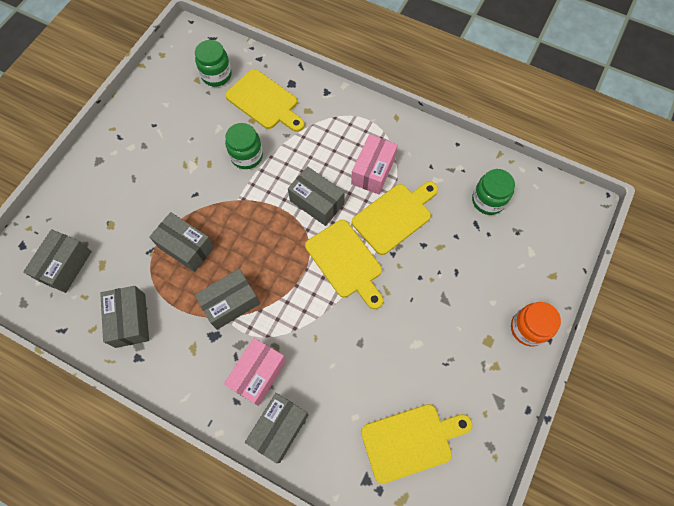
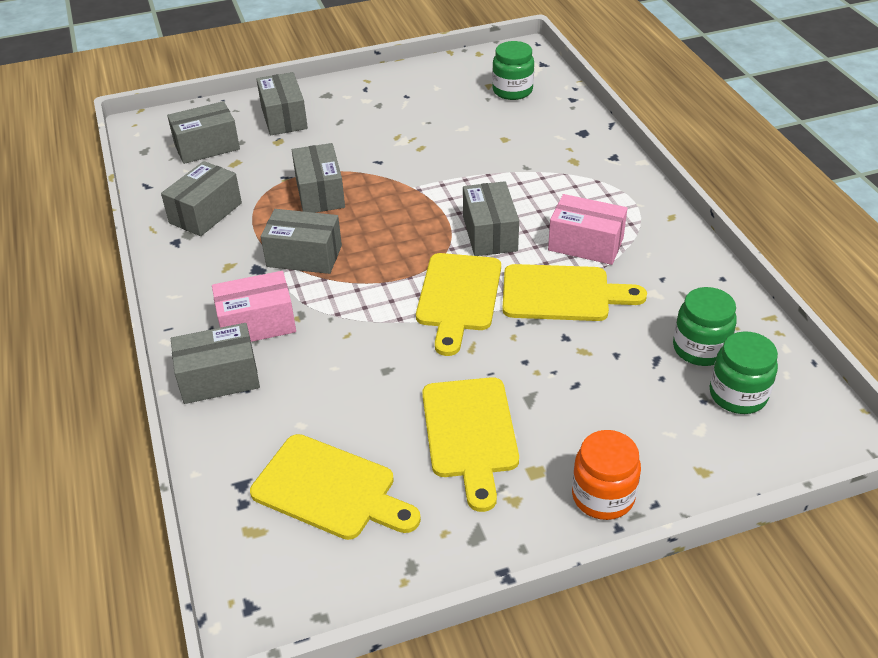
camera: 45 degrees right, 25 degrees down
(91, 202) = (284, 118): none -> grey box
(246, 156) = (464, 161): green jar -> green jar (738, 395)
(264, 101) = (536, 132): yellow cutting board -> yellow cutting board (470, 433)
(373, 171) = (585, 244): pink box -> pink box turned 45 degrees clockwise

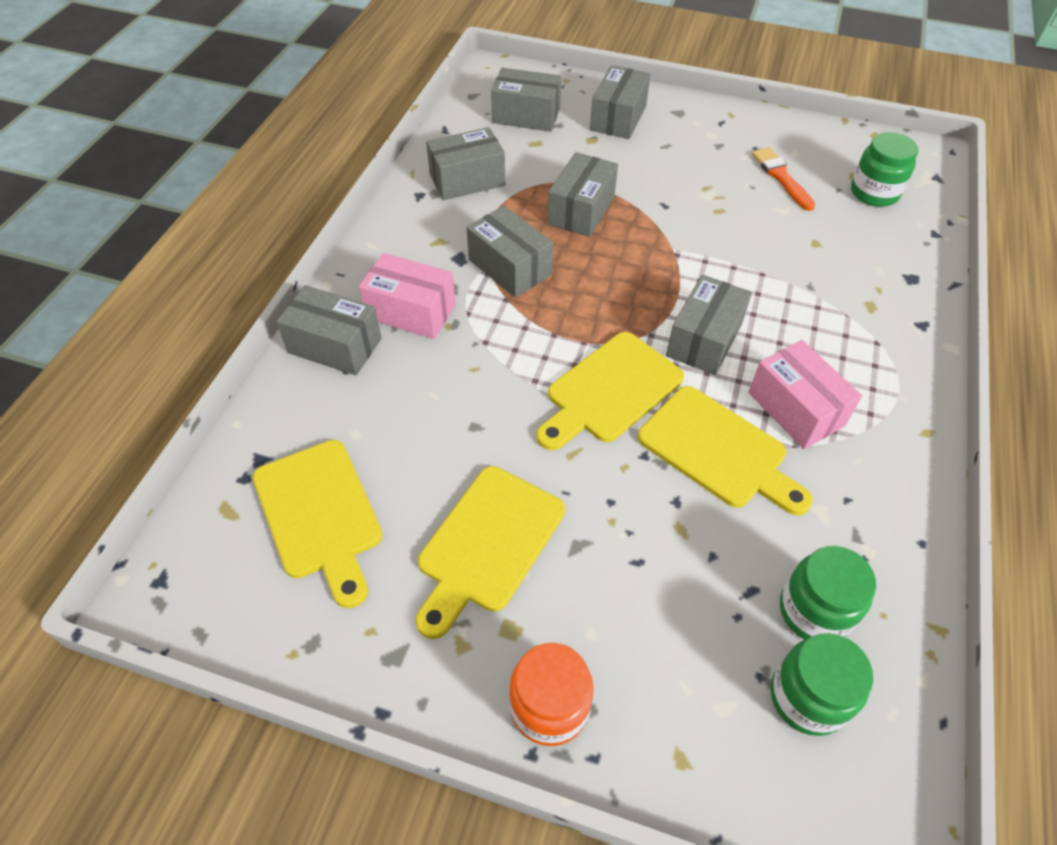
camera: 35 degrees right, 10 degrees up
(442, 107) = (781, 177): none -> orange brush

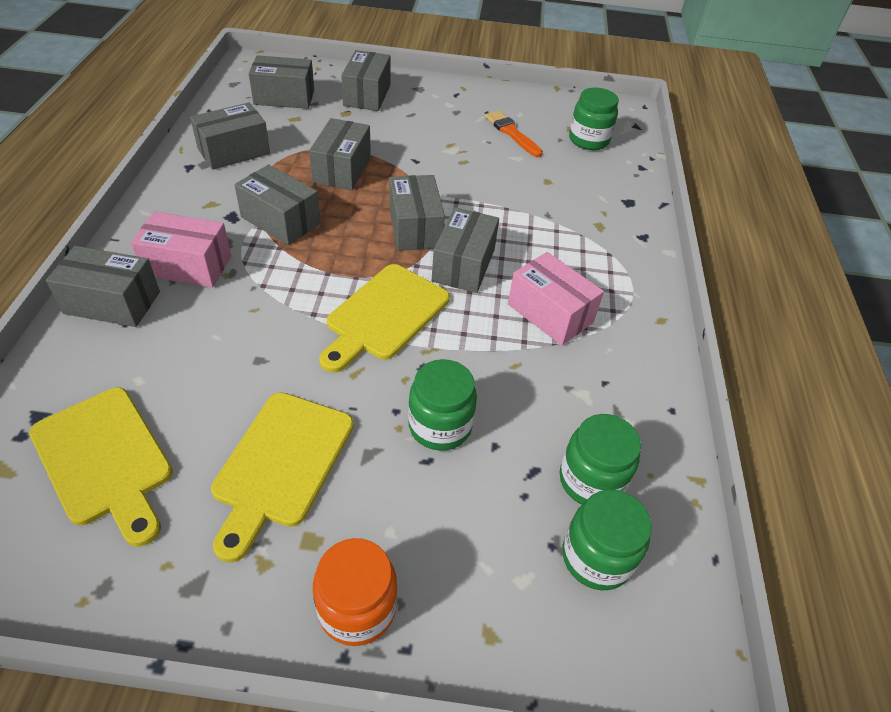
camera: 15 degrees left, 5 degrees down
(654, 289) = (415, 228): none -> grey box
(655, 525) = (440, 426): none -> green jar
(718, 450) = (488, 355): yellow cutting board -> none

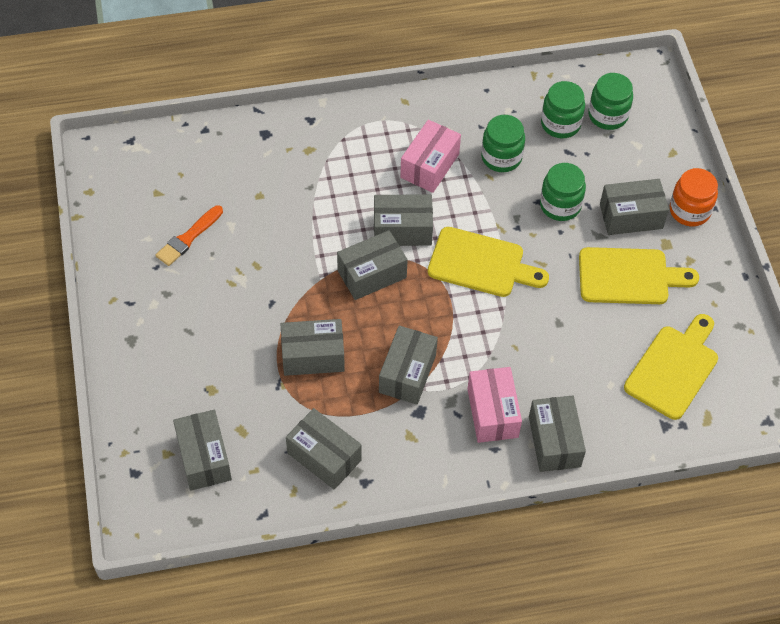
camera: 105 degrees left, 10 degrees up
(367, 95) = (166, 383): grey box -> grey box (631, 216)
(588, 140) = (174, 175): green jar -> green jar (501, 157)

